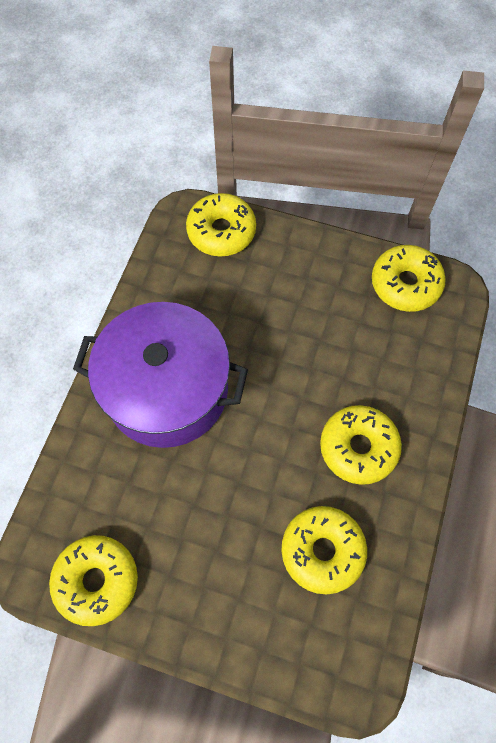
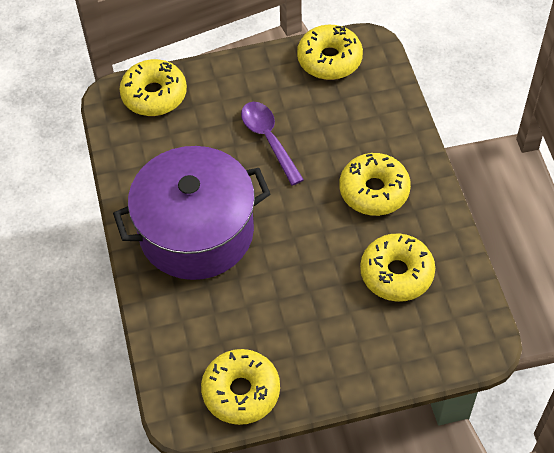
camera: 30 degrees left, 10 degrees down
(293, 335) = (269, 140): none -> purple spoon

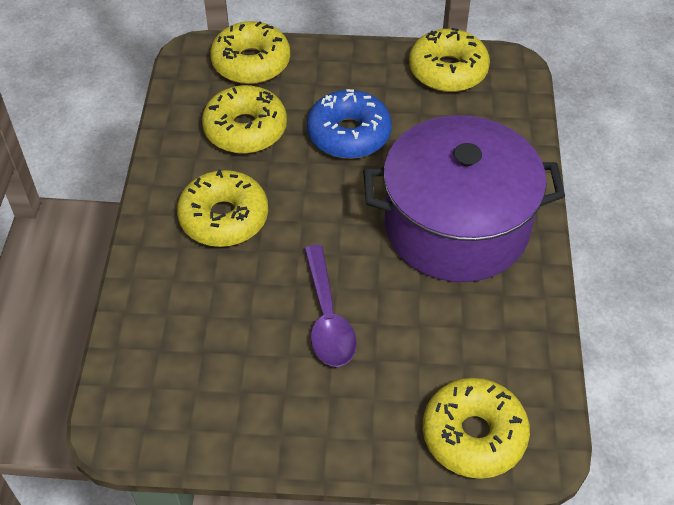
camera: 165 degrees left, 5 degrees down
(308, 293) = (349, 134): none -> blue donut
(329, 59) = (188, 419): yellow donut -> yellow donut (251, 63)

